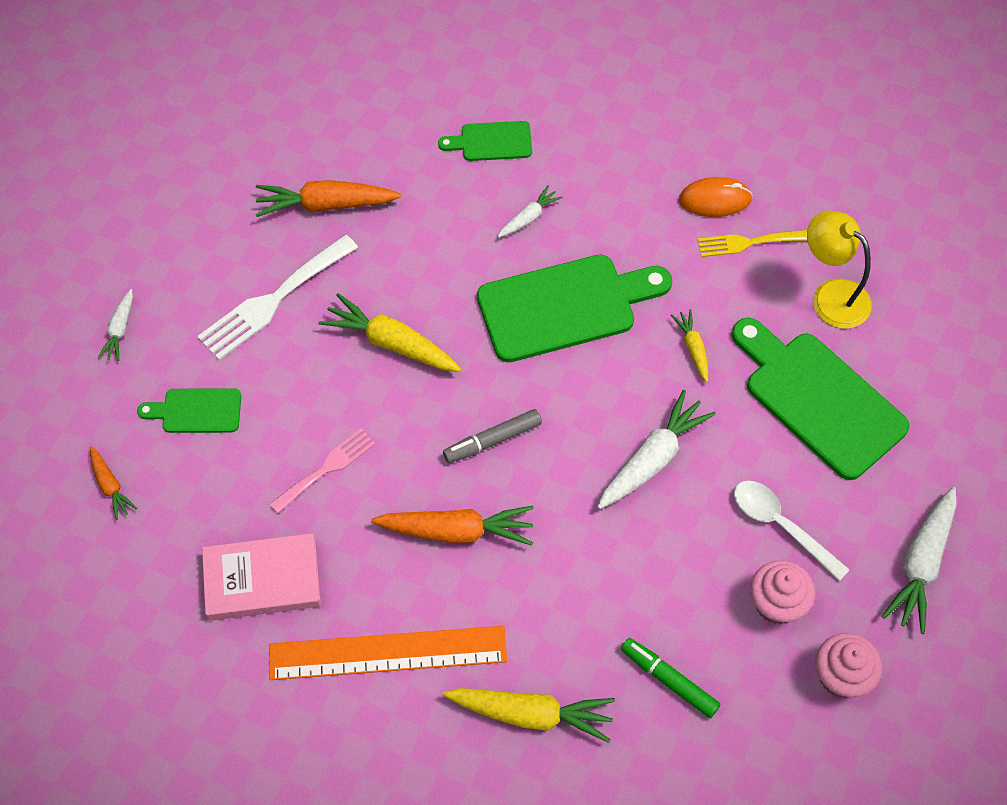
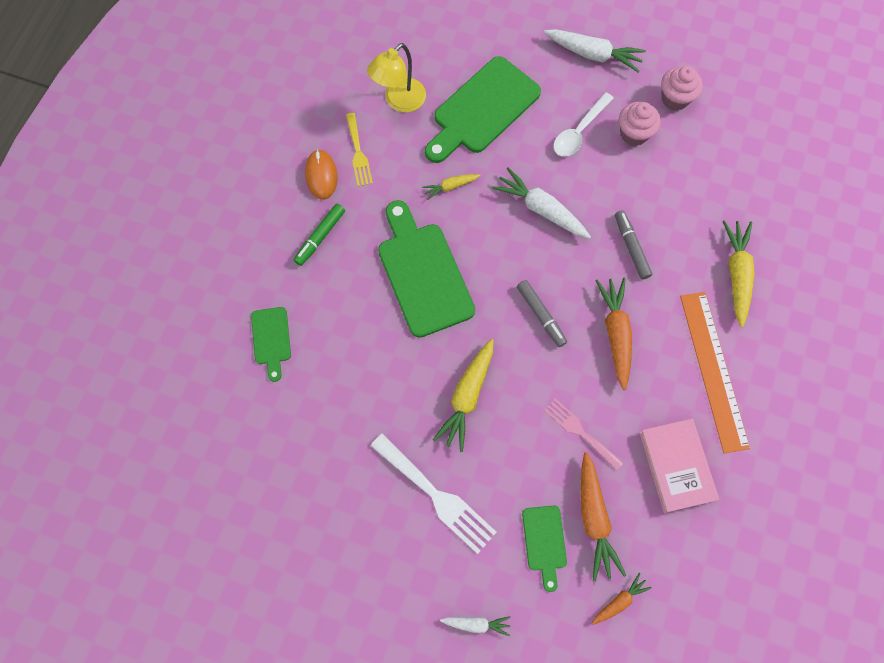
camera: 95 degrees left, 10 degrees up
(325, 205) = (340, 466): orange carrot -> orange carrot (594, 519)
(529, 217) = (344, 305): white carrot -> none
(585, 571) = (631, 247): none -> grey marker
(669, 680) = (697, 194): green marker -> green marker (320, 237)

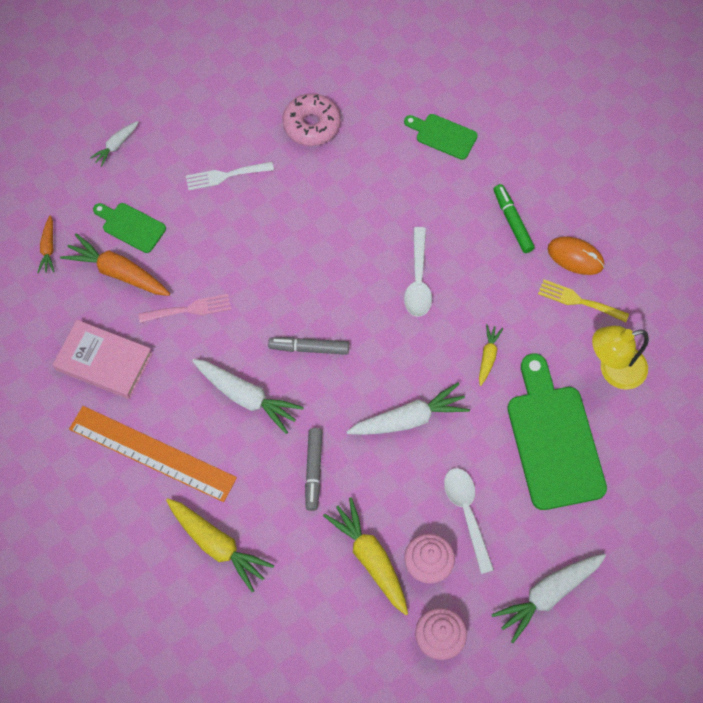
camera: 125 degrees right, 5 degrees down
(334, 457) = (311, 125): none -> pink donut
(399, 101) = (613, 370): yellow lamp -> yellow lamp turned 90 degrees counterclockwise
(423, 273) = (418, 280): green cutting board -> white spoon
(437, 496) = (225, 176): white fork -> white fork, size x0.62
(467, 397) = (284, 245): yellow carrot -> yellow carrot (370, 558)
(615, 333) = (247, 397): orange carrot -> white carrot
(631, 247) = (313, 471): grey marker -> grey marker turned 75 degrees clockwise

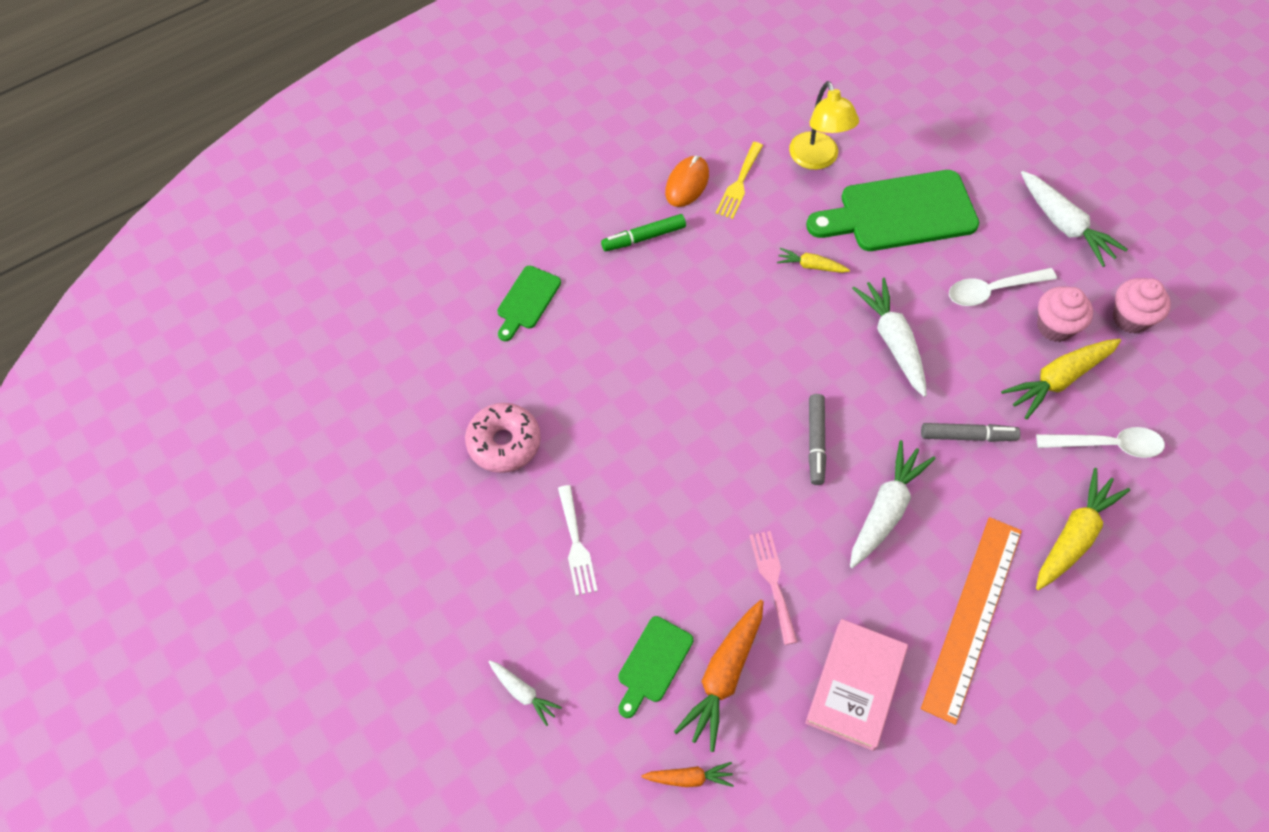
camera: 90 degrees left, 5 degrees down
(418, 280) = (721, 330): white spoon -> white spoon (1107, 445)

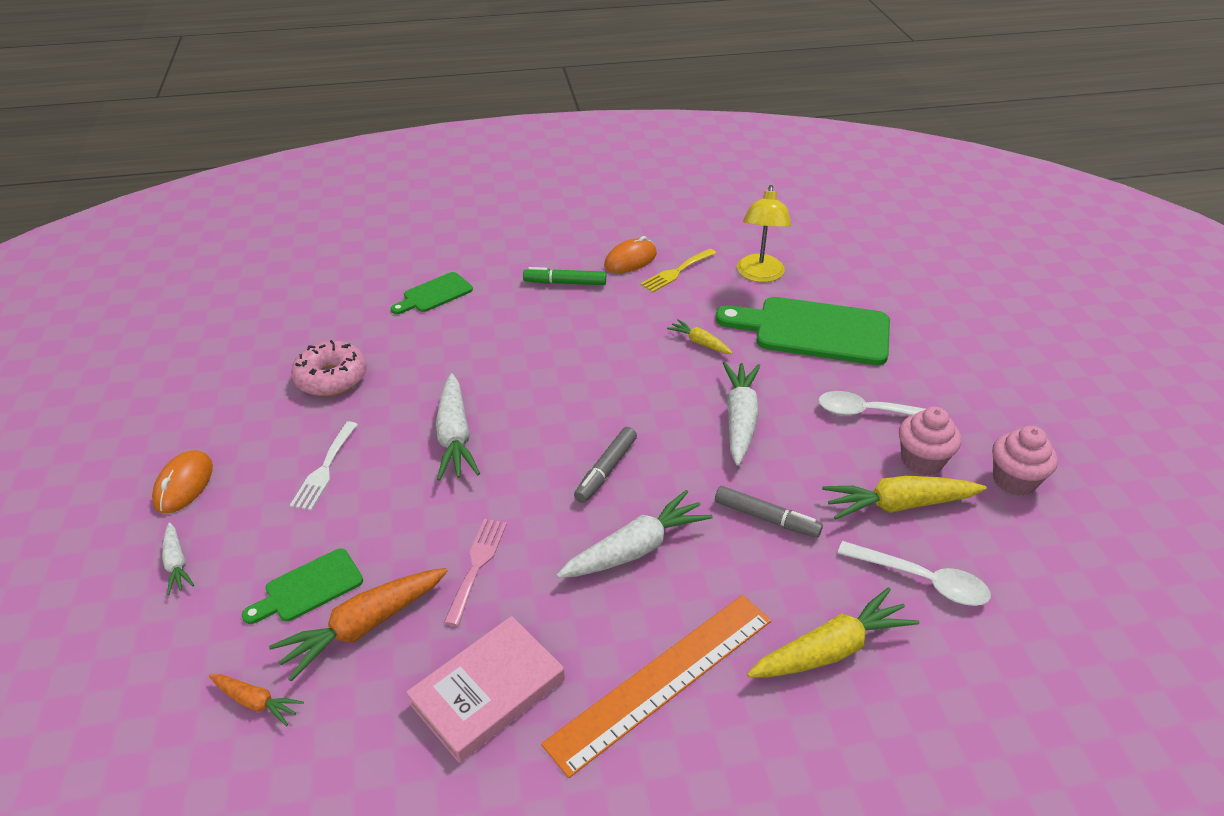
camera: 25 degrees right, 20 degrees down
(462, 615) = (184, 484): none -> orange mouse
(1065, 225) = (982, 386): white carrot -> white carrot (455, 437)

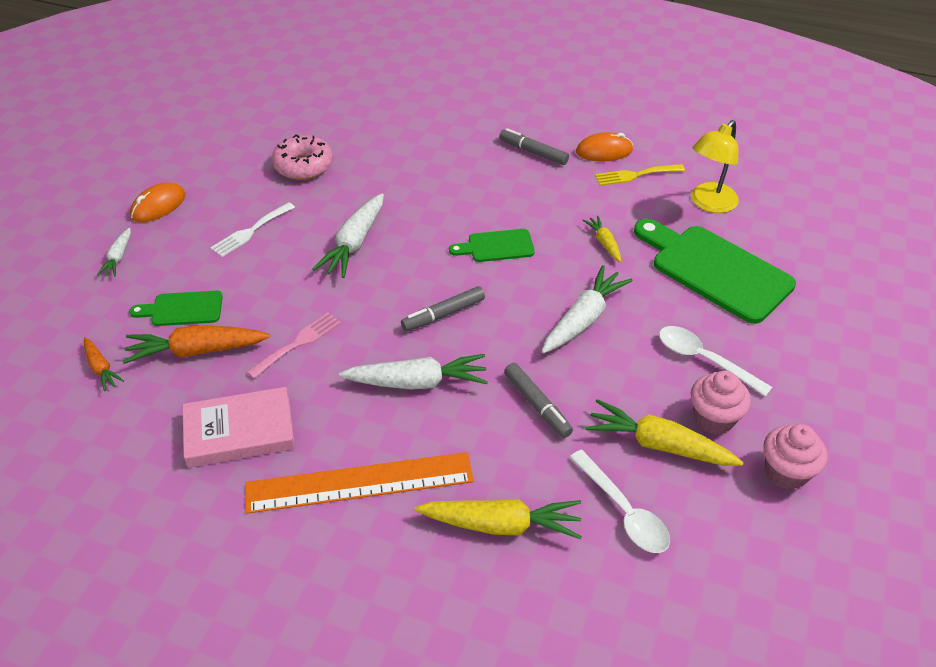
camera: 30 degrees right, 5 degrees up
(434, 294) = (424, 126): green cutting board -> green cutting board (496, 246)
(565, 283) = (533, 152): green marker -> grey marker

